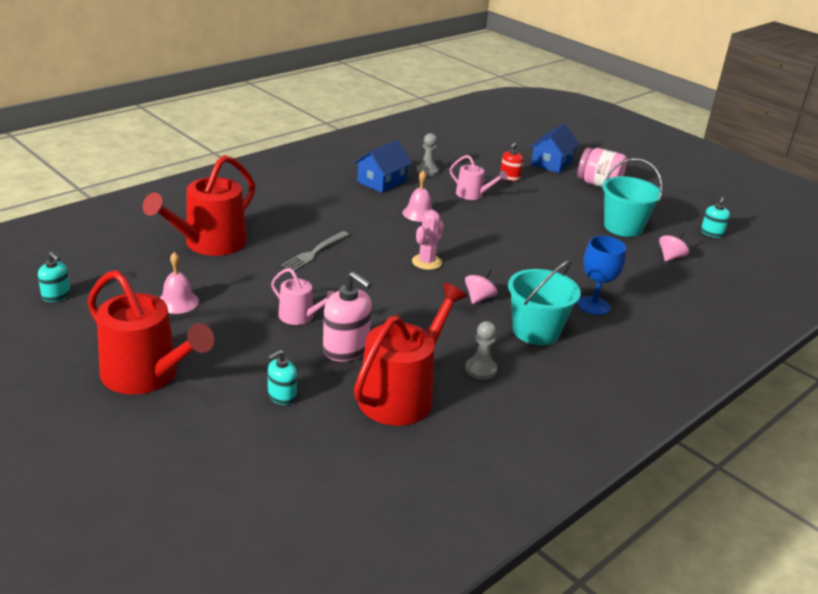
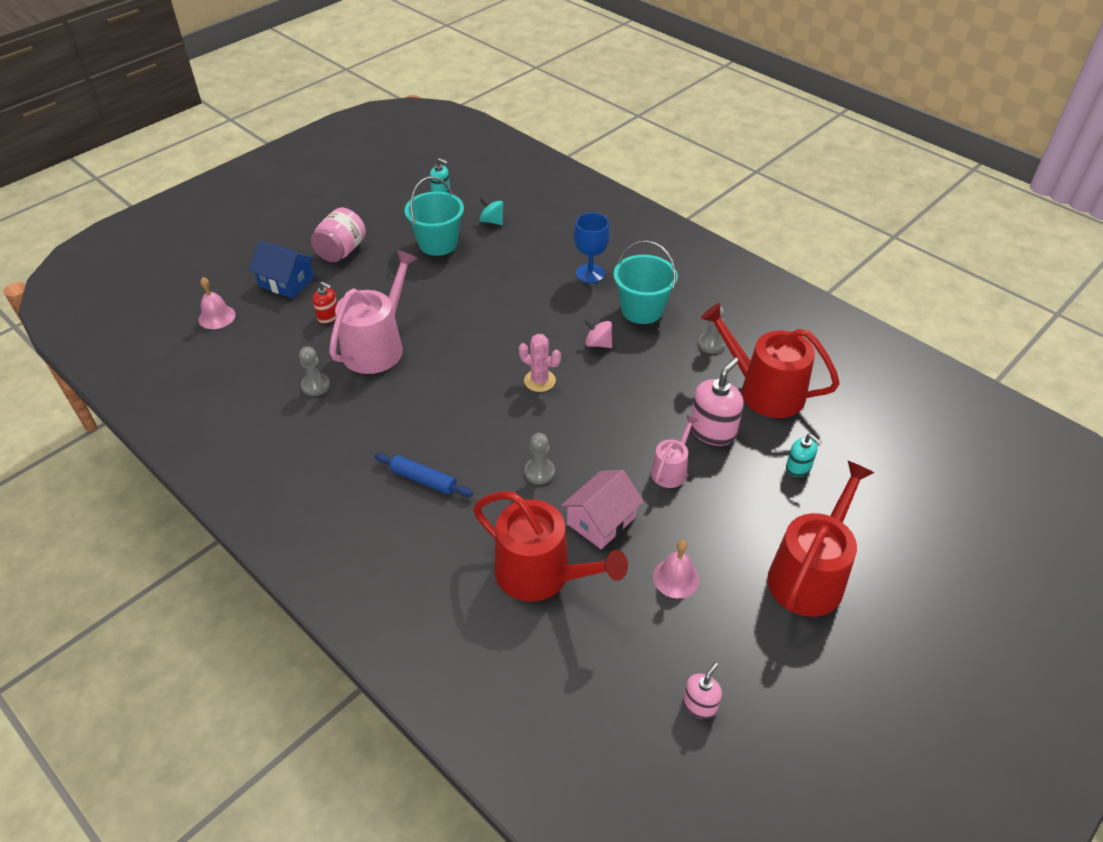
camera: 90 degrees left, 15 degrees up
(56, 295) = (700, 705): turquoise soap dispenser -> pink soap dispenser
(253, 274) = (601, 520): none -> pink house
(314, 252) = (539, 472): grey fork -> grey pawn
(319, 205) = (423, 480): none -> blue rolling pin
(382, 181) = (349, 426): blue house -> none
(419, 213) = (431, 390): pink bell -> pink bell (217, 317)
(472, 194) = (377, 346): pink watering can -> pink watering can, size x1.92
(670, 257) = (492, 221): pink spinning top -> turquoise spinning top

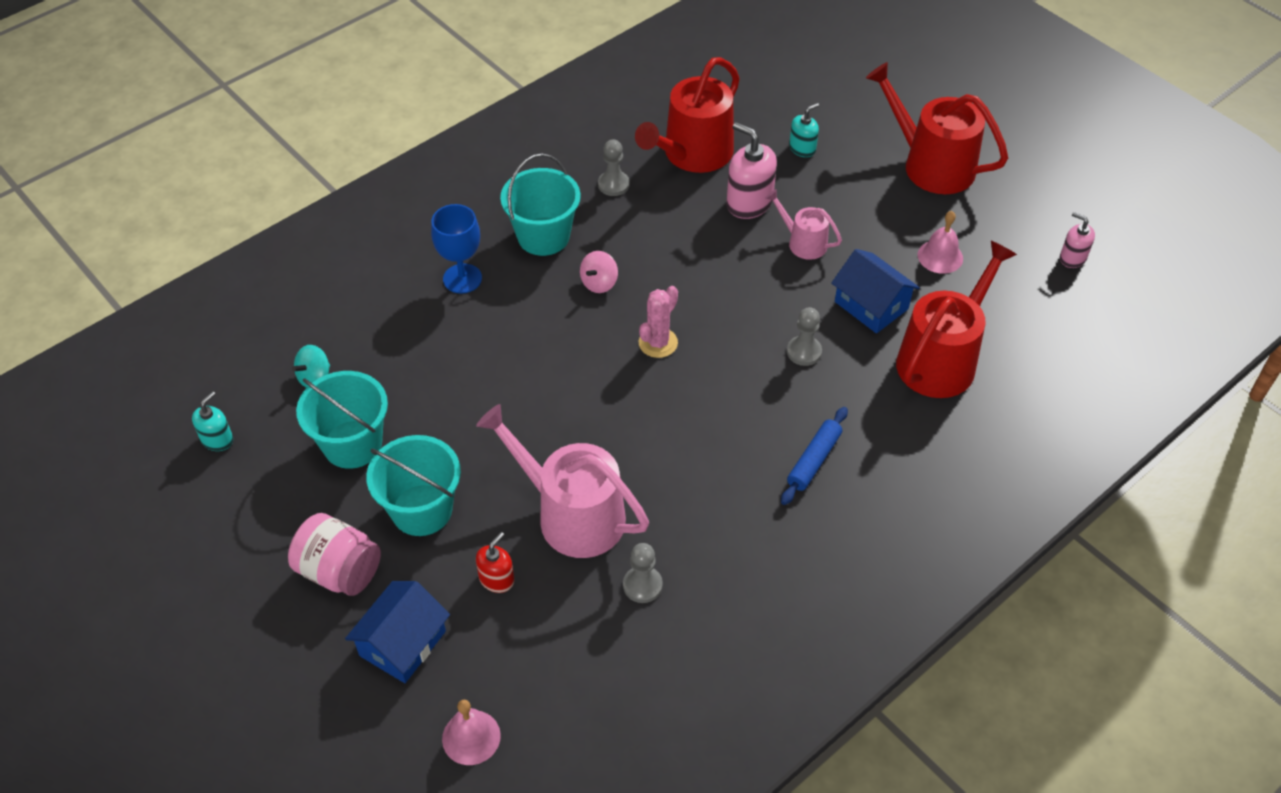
camera: 85 degrees left, 5 degrees up
(385, 278) = (422, 510): none -> turquoise bucket
(601, 520) = (871, 305): pink house -> blue house

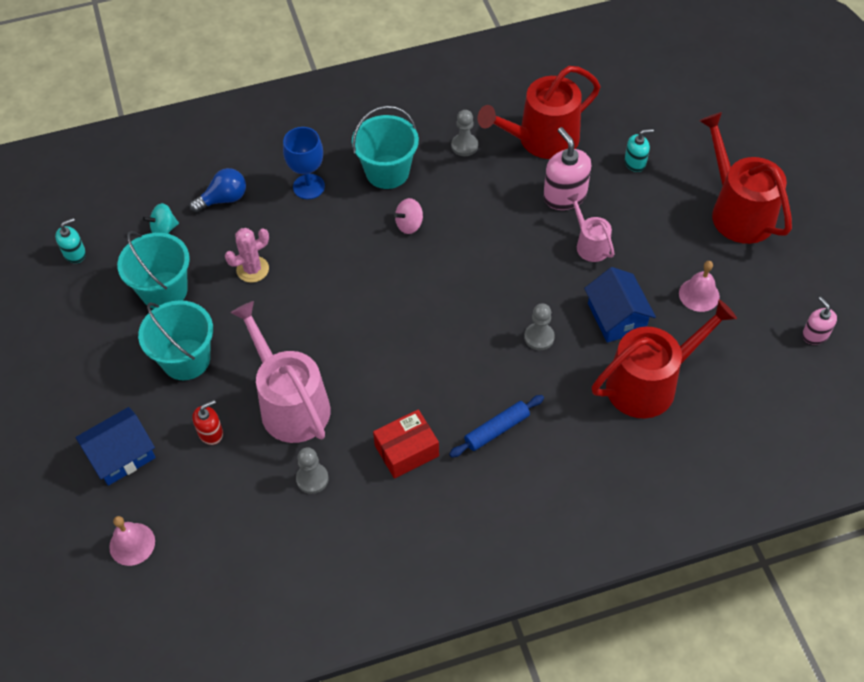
camera: 25 degrees right, 5 degrees up
(340, 571) = (107, 384): pink jar -> none
(369, 322) = (224, 199): none -> blue light bulb
(658, 343) = (428, 289): pink cactus -> pink cactus (252, 269)
(730, 517) = (406, 450): none -> red box

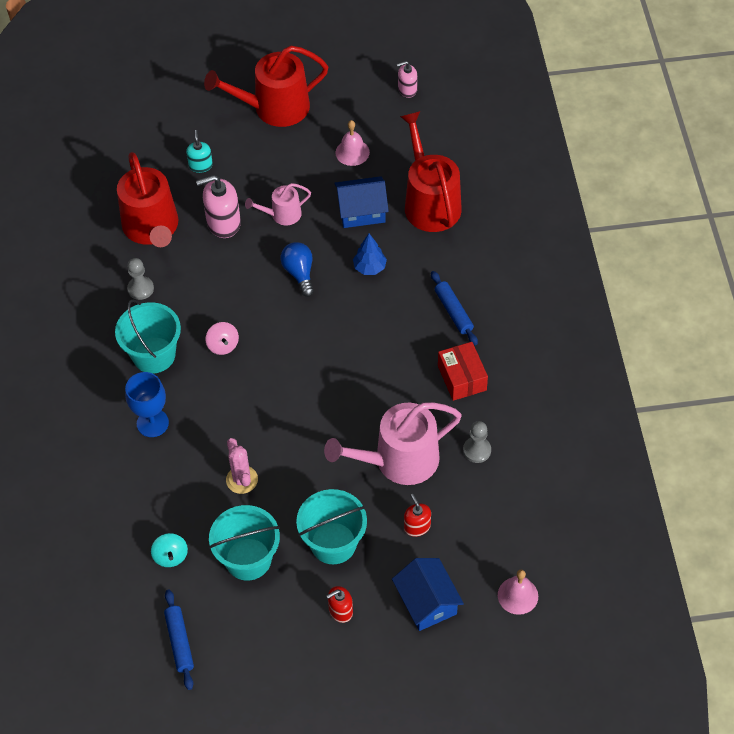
camera: 80 degrees left, 0 degrees up
(75, 253) = (179, 642): turquoise soap dispenser -> blue rolling pin
(110, 378) = (340, 611): none -> red soap dispenser
(224, 199) = (146, 499): blue light bulb -> blue light bulb (299, 273)
(539, 337) = (369, 267): grey pawn -> blue tree

